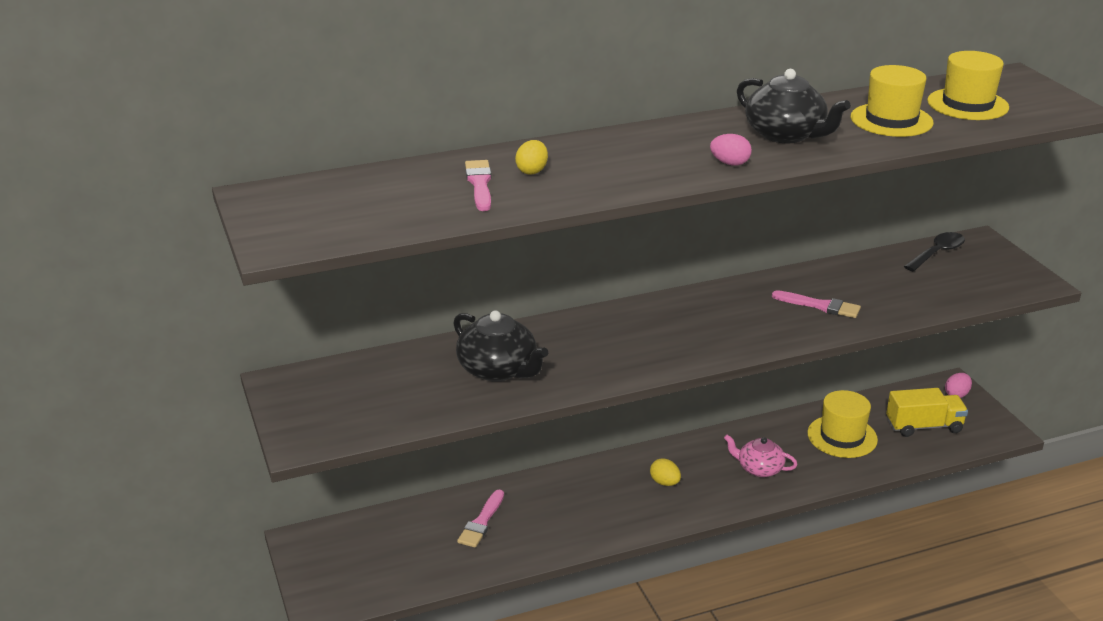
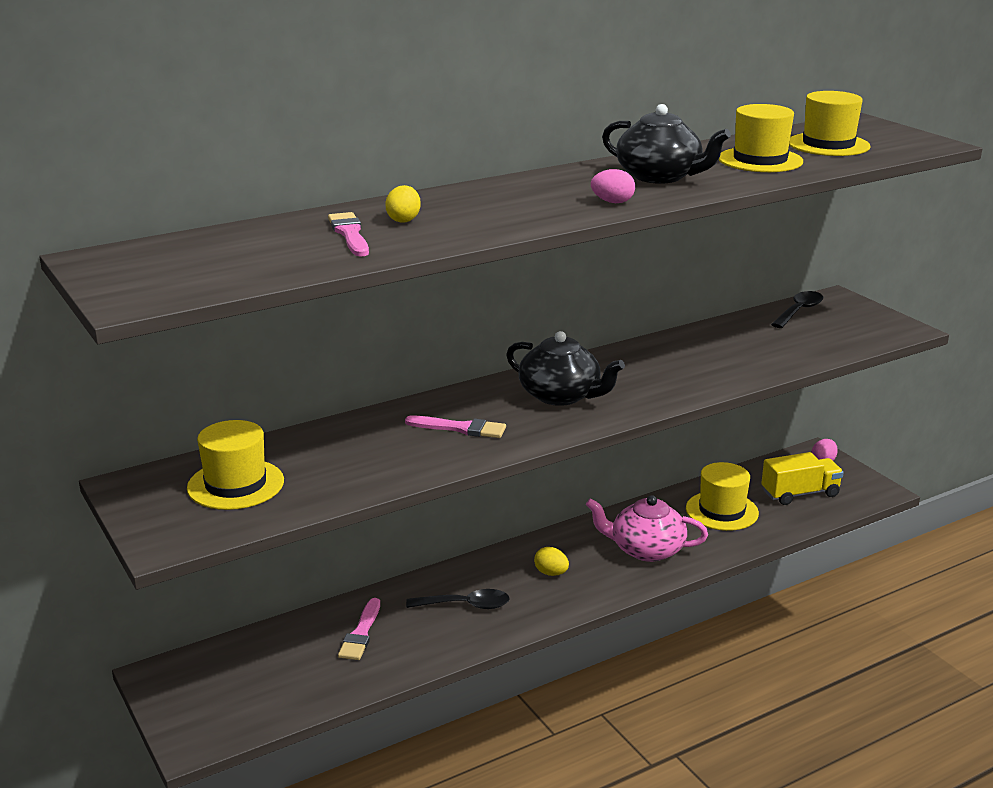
camera: 10 degrees left, 5 degrees down
(370, 391) = (235, 484): none -> yellow hat
(498, 370) = (376, 451): black teapot -> black teapot (561, 396)
(580, 506) = (466, 605): none -> black spoon
(759, 468) = (646, 549): pink teapot -> pink teapot, size x1.52
(820, 306) = (699, 365): pink brush -> pink brush (460, 428)

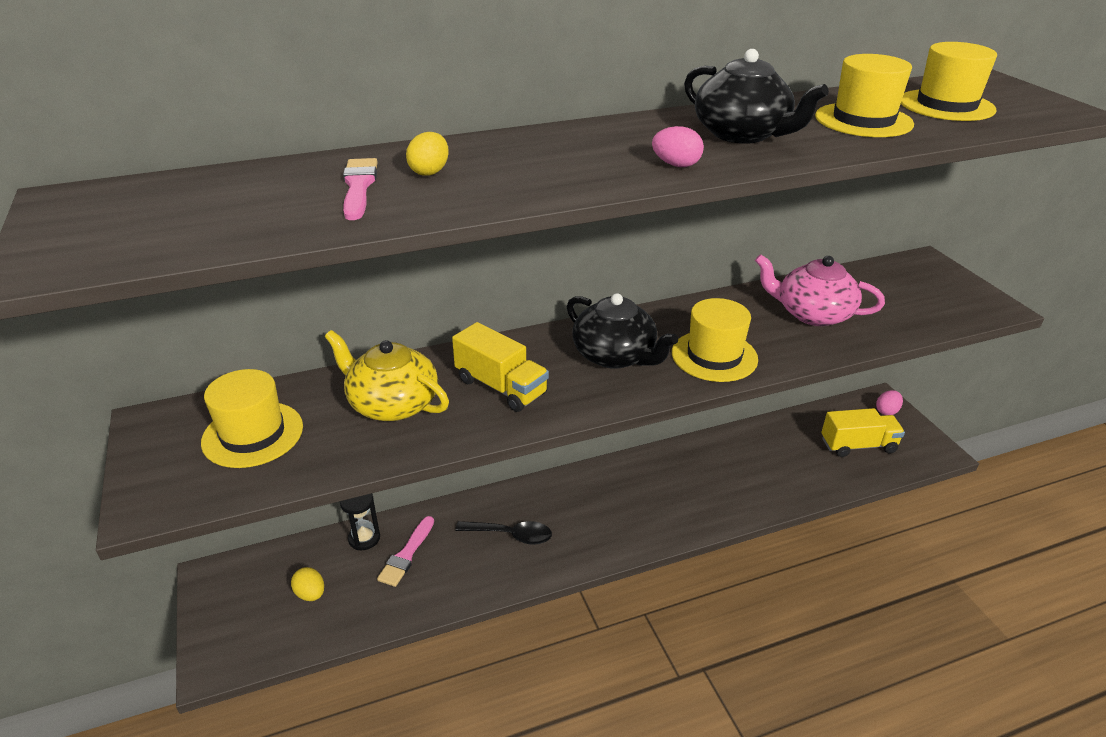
camera: 10 degrees right, 10 degrees up
(310, 625) = (364, 538): none -> black hourglass
(361, 450) = (392, 404): none -> yellow teapot
(460, 428) = (501, 387): pink brush -> yellow truck
(551, 573) = (600, 508): yellow egg -> yellow egg (310, 594)
(646, 549) = (696, 492): pink teapot -> pink teapot (812, 314)
(722, 511) = (778, 456): yellow hat -> yellow hat (714, 356)
(799, 311) = (884, 274): black spoon -> none

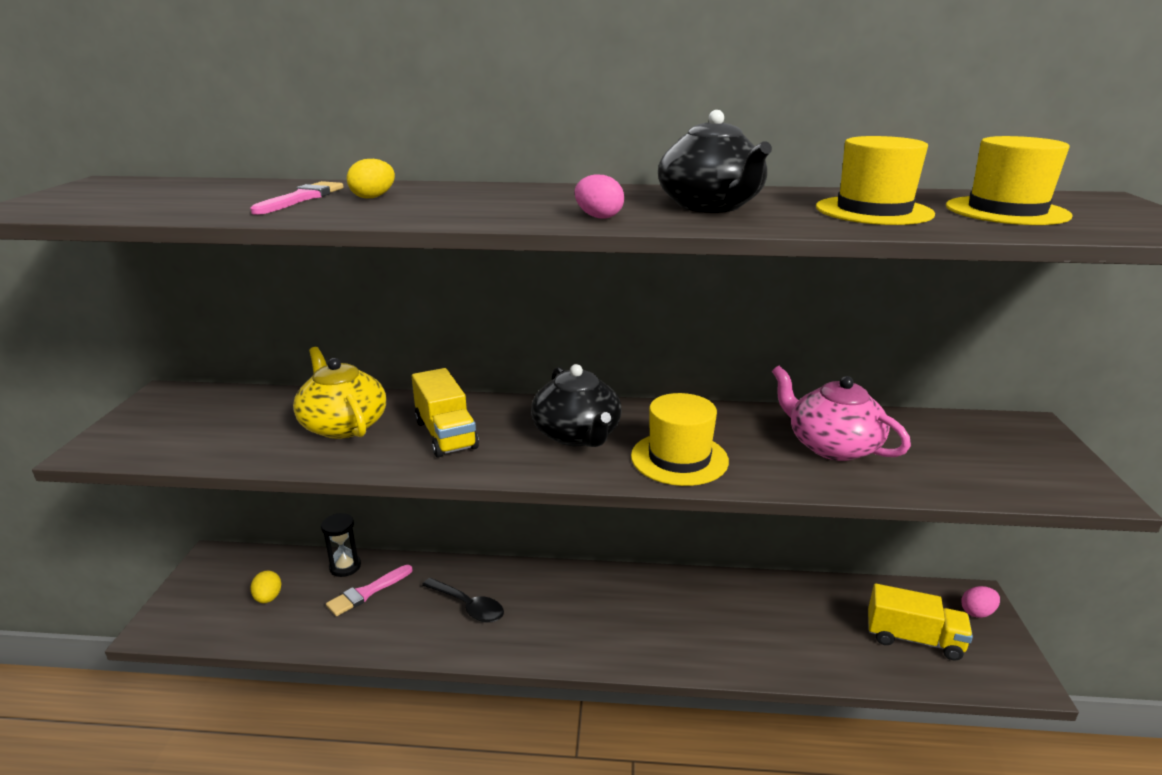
camera: 25 degrees right, 10 degrees down
(253, 434) = (219, 420): yellow hat -> none

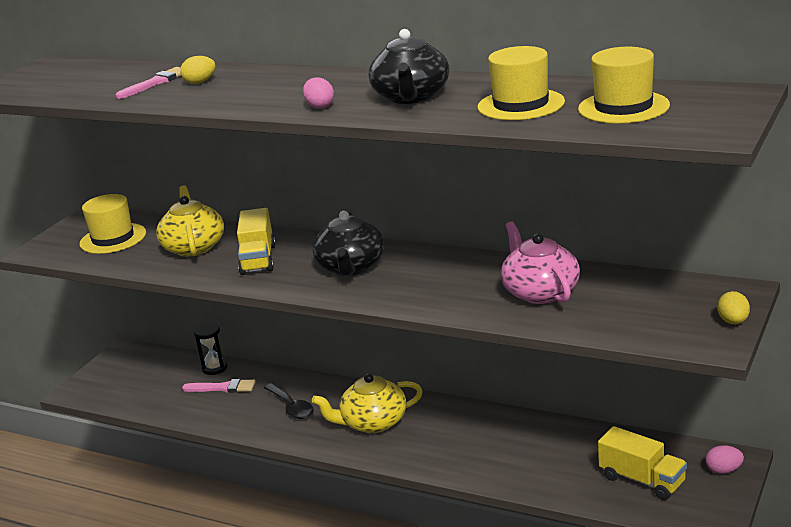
camera: 25 degrees right, 0 degrees up
(268, 598) = (153, 382): yellow egg -> yellow egg (733, 322)
(367, 592) = (223, 388): pink brush -> pink brush turned 150 degrees counterclockwise
(578, 612) = (373, 422): none -> yellow teapot
(679, 458) = (410, 291): yellow hat -> yellow hat (113, 238)

